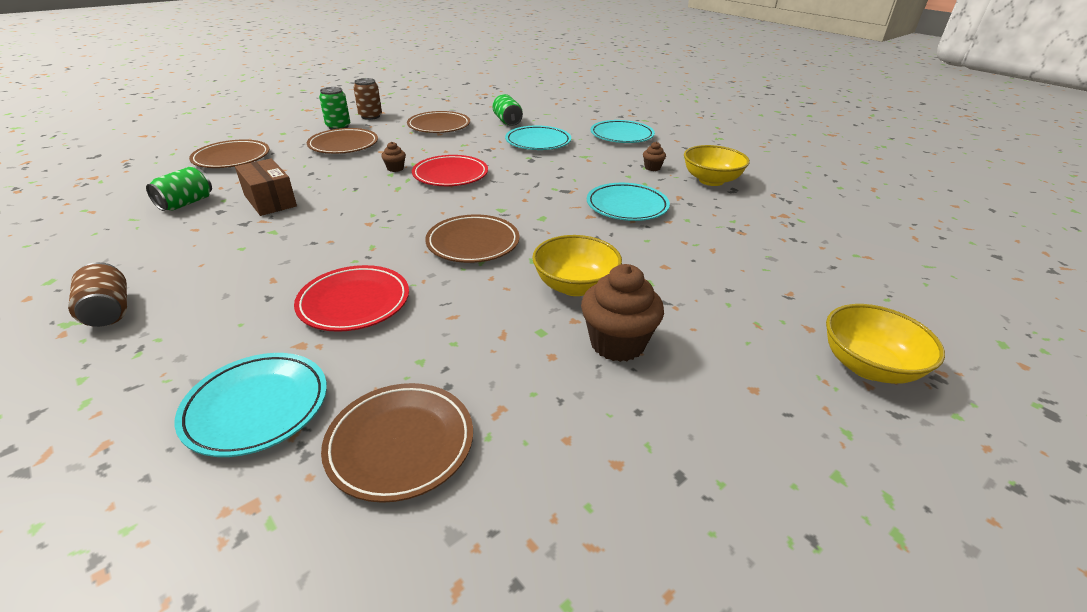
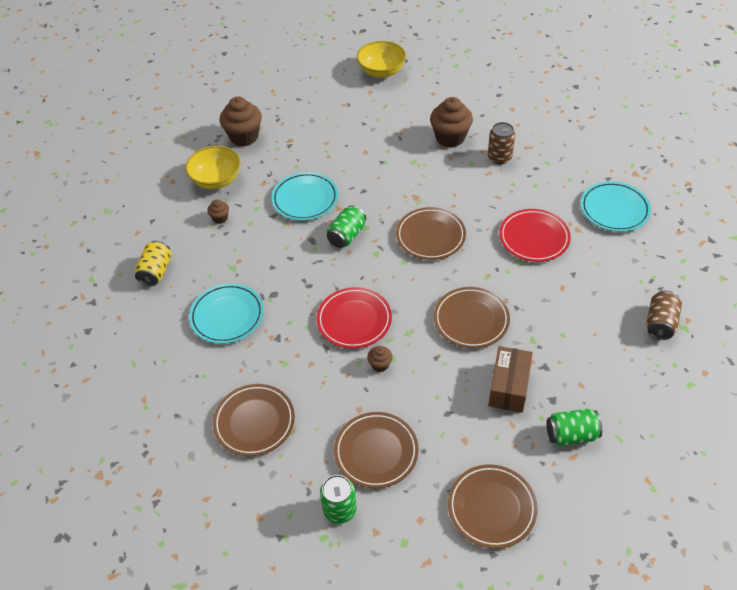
camera: 125 degrees left, 15 degrees up
(370, 116) = (283, 513): brown can -> brown can (499, 157)
(400, 444) = (573, 160): brown plate -> brown plate (471, 320)
(507, 121) = (189, 377): green can -> green can (347, 235)
(575, 286) = (423, 172): yellow bowl -> none
(621, 135) = (156, 271): turquoise plate -> yellow can
(774, 211) = (244, 137): none -> brown cupcake

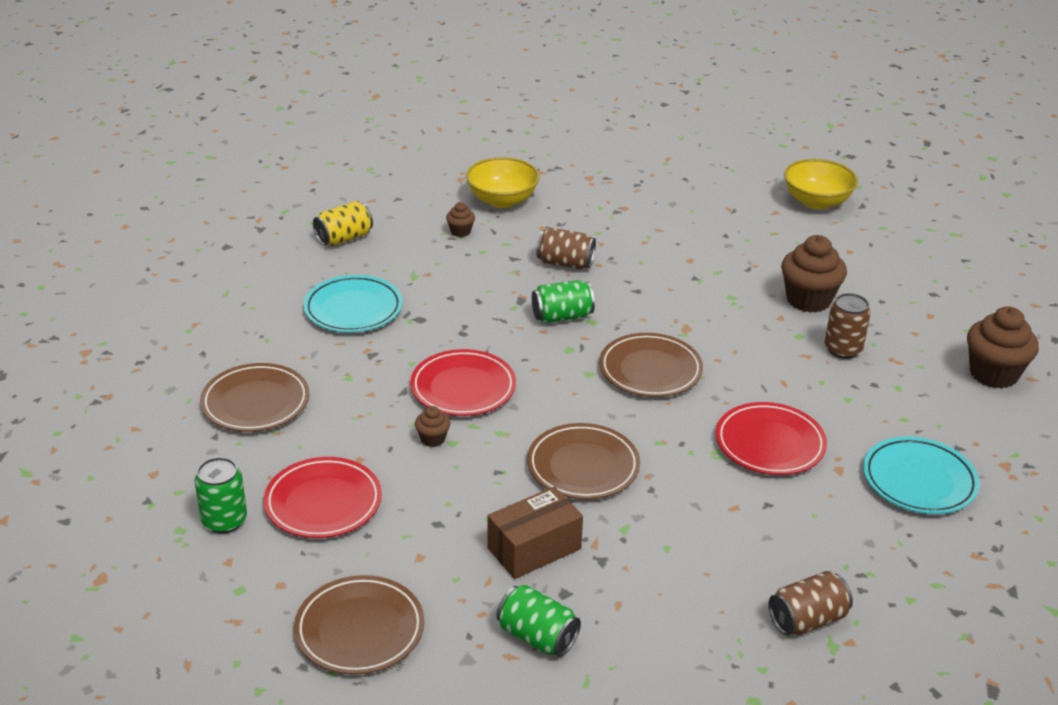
camera: 40 degrees right, 15 degrees down
(244, 137) = (581, 181): brown cupcake -> brown cupcake (993, 374)
(305, 199) = (565, 263): turquoise plate -> brown can
(376, 452) = (323, 503): brown plate -> red plate

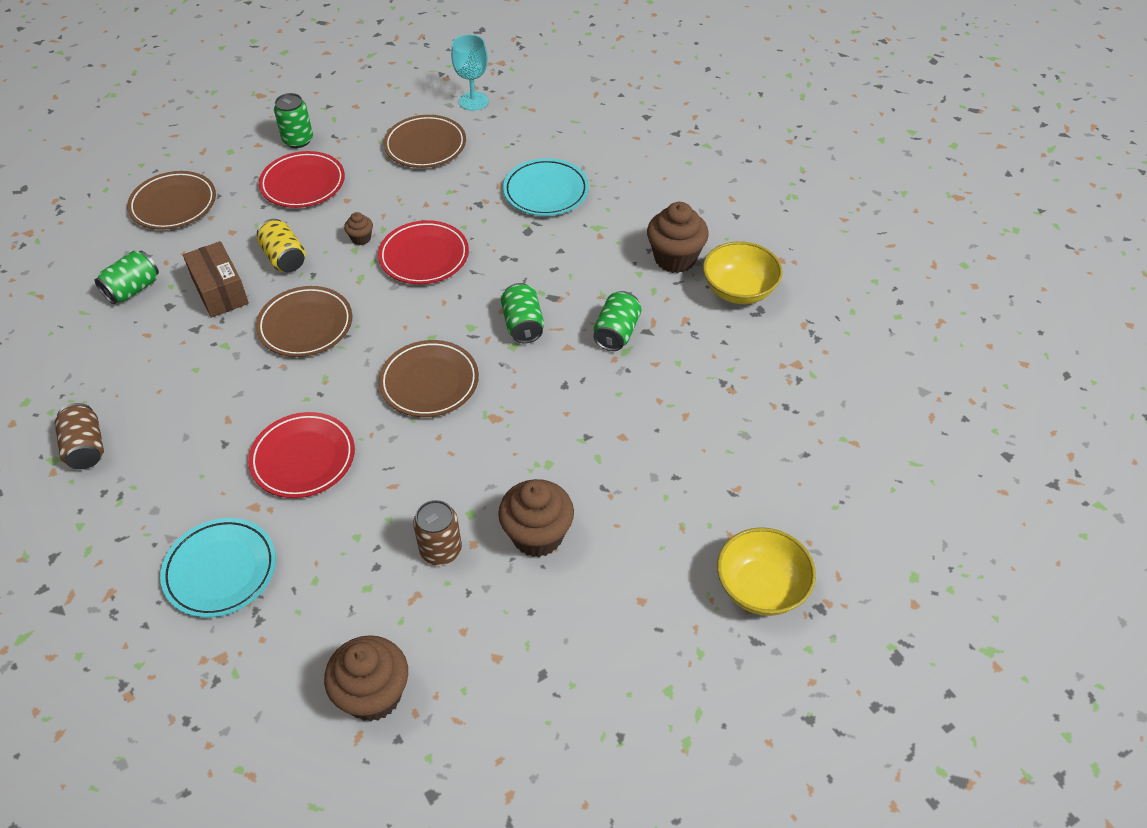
camera: 95 degrees right, 15 degrees up
(168, 370) = (473, 101): none -> turquoise goblet
(344, 238) = (661, 182): yellow can -> yellow can (284, 258)
(460, 231) = (675, 258): brown cupcake -> brown cupcake, size x2.09
(565, 263) = (616, 333): brown can -> green can

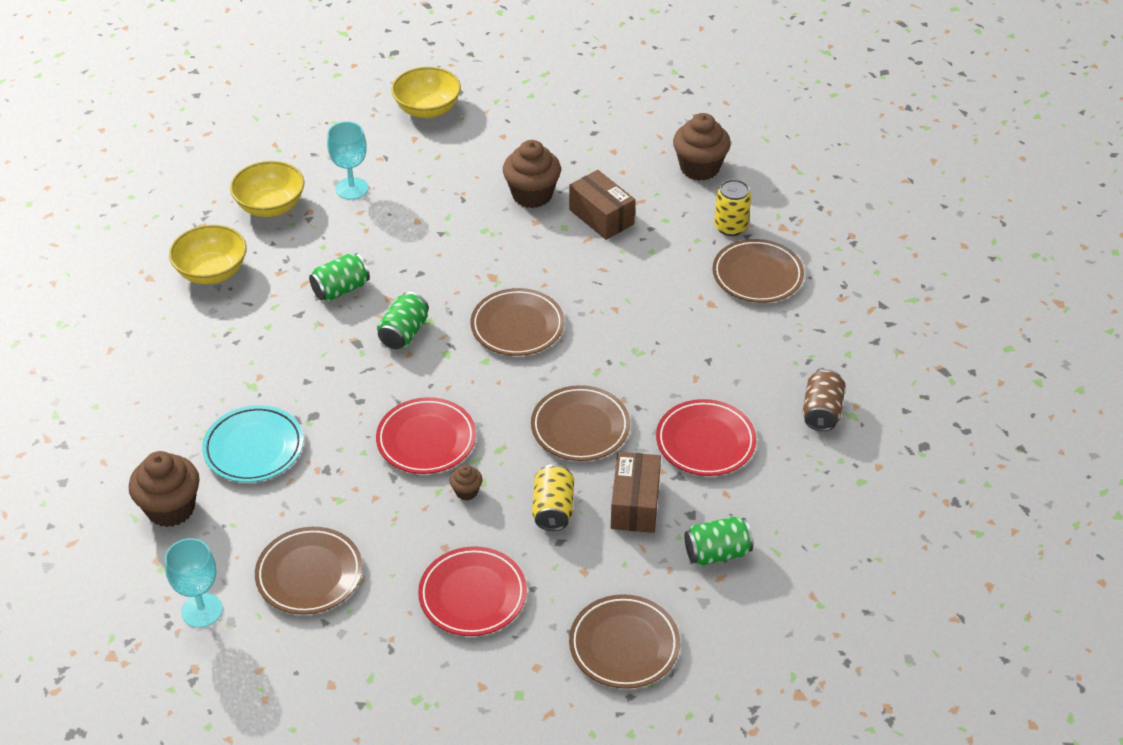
camera: 145 degrees left, 5 degrees down
(220, 570) = (757, 275): turquoise plate -> brown plate
(285, 621) = (730, 227): none -> yellow can
(298, 140) = (433, 666): green can -> none
(303, 458) = (654, 319): red plate -> red plate (705, 442)
(441, 550) = (601, 217): brown can -> brown box
(675, 258) = (225, 323): brown cupcake -> brown cupcake (171, 508)
(722, 436) = (352, 188): none -> turquoise goblet
(771, 374) = (270, 206): none -> yellow bowl

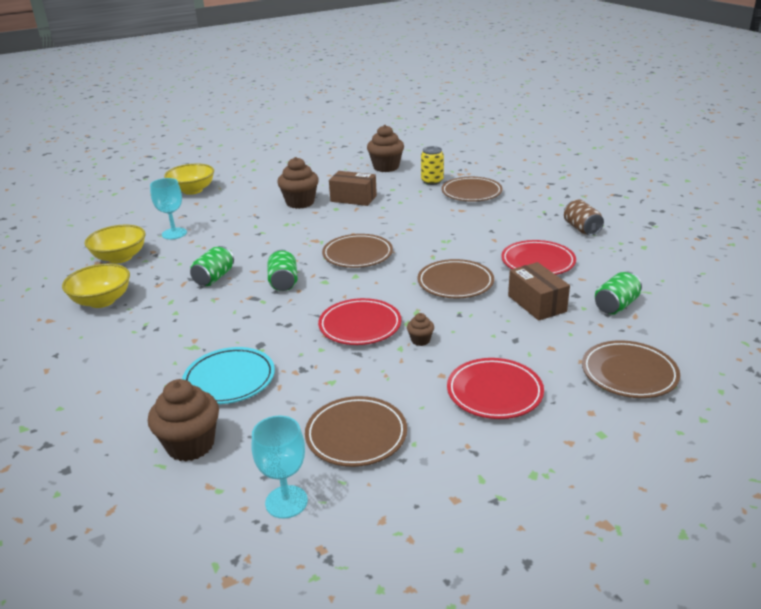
camera: 30 degrees left, 15 degrees down
(553, 509) = (489, 326): yellow can -> none

